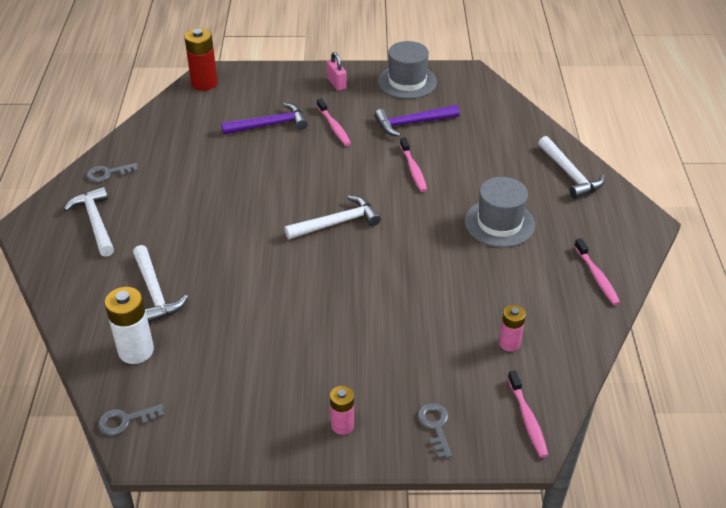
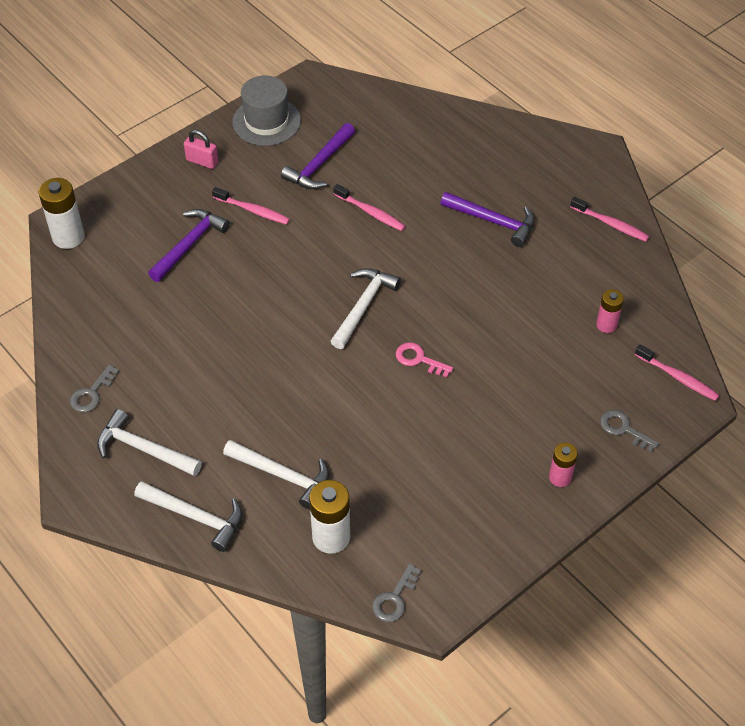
camera: 40 degrees left, 10 degrees up
(204, 83) = (68, 237): red battery -> white battery
(334, 278) = (419, 359): none -> pink key
(499, 223) = (493, 221): grey hat -> purple hammer
(570, 174) = (501, 139): white hammer -> white hammer (196, 517)

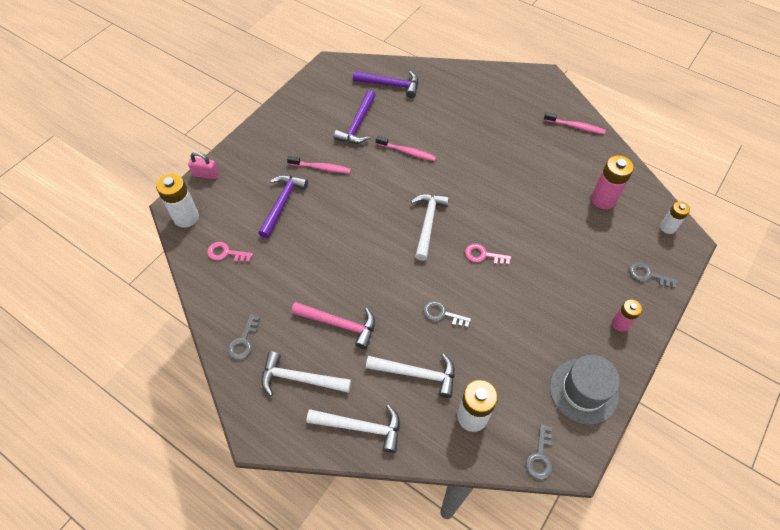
camera: 15 degrees left, 5 degrees up
(103, 289) = (226, 253): none -> pink key
(202, 161) = (271, 138): pink padlock -> pink padlock (206, 174)
(211, 400) = (339, 324): none -> pink hammer
(266, 121) = (308, 100): grey hat -> grey hat (583, 391)
(340, 416) = (442, 314): none -> grey key
(493, 221) = (495, 141): purple hammer -> purple hammer (390, 85)
(606, 325) = (603, 199): pink battery -> pink battery, size x1.62
(678, 377) = (667, 227): pink toothbrush -> white battery

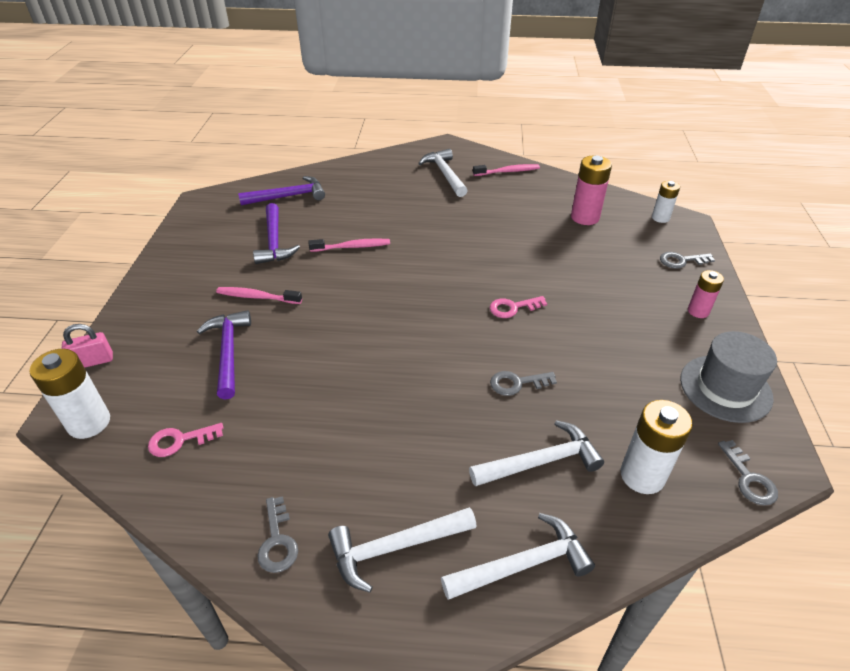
camera: 30 degrees left, 15 degrees down
(321, 168) = (257, 297): pink toothbrush -> pink toothbrush turned 150 degrees counterclockwise
(339, 324) = (401, 453): pink hammer -> none
(428, 223) = (428, 302): white hammer -> white hammer (445, 174)

